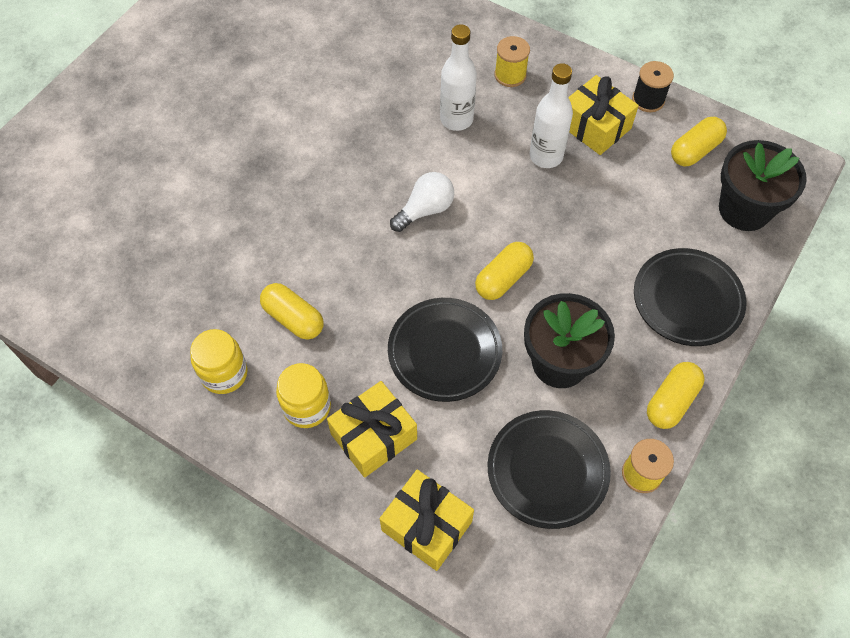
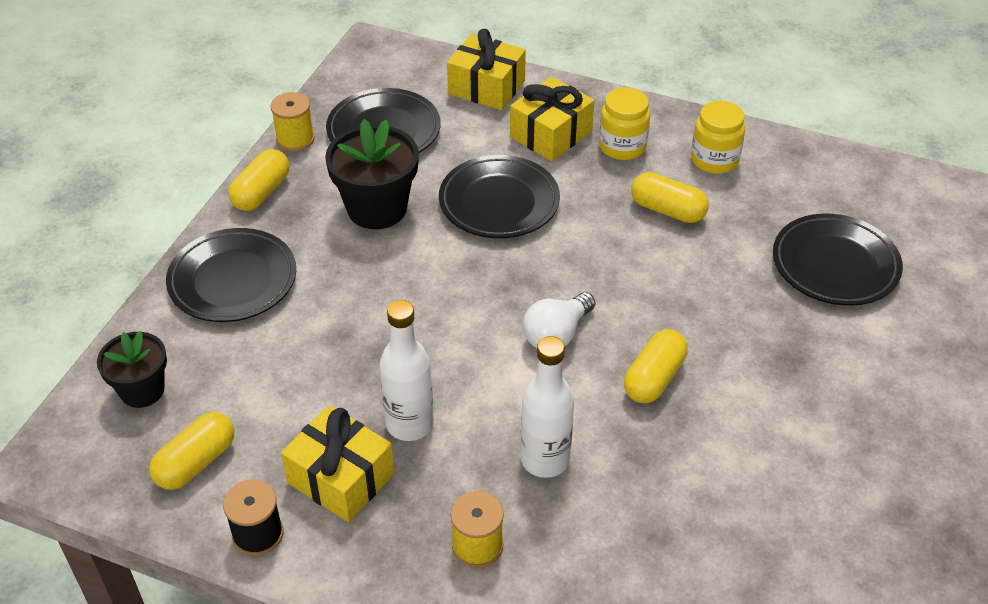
camera: 170 degrees right, 15 degrees down
(179, 239) = (835, 265): none -> black plate
(503, 278) = (447, 275): yellow capsule -> yellow capsule (654, 378)
(744, 209) = (142, 390): black flower pot -> black flower pot, size x0.64

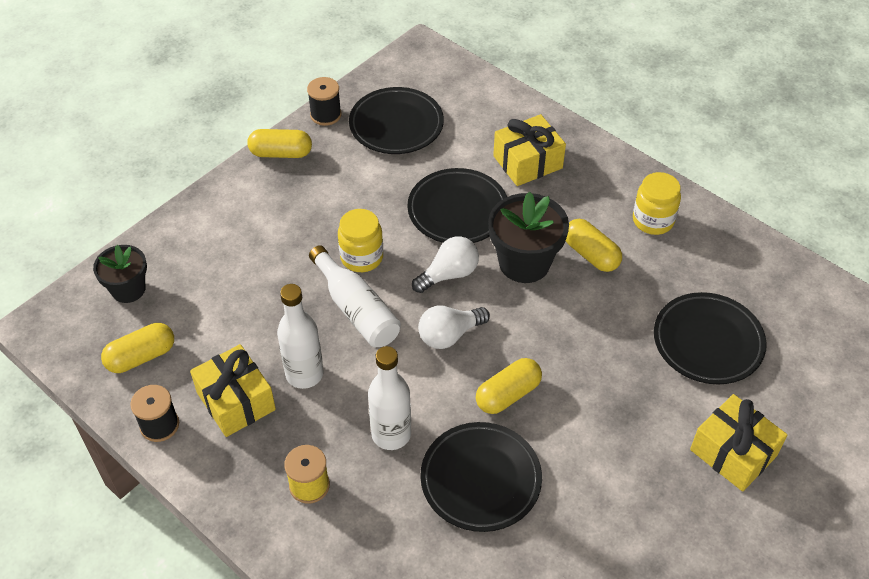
camera: 20 degrees right, 5 degrees up
(233, 280) = (228, 220): black plate -> black plate (480, 480)
(261, 192) = (281, 153): yellow capsule -> yellow capsule turned 45 degrees clockwise
(295, 139) = (325, 115): yellow spool -> black spool
(377, 208) = (361, 190): black flower pot -> black flower pot (524, 263)
(436, 336) = (356, 309): none -> white bottle
(486, 87) = (495, 107): yellow gift -> yellow gift (733, 453)
(523, 271) = (449, 274): none -> white light bulb
(622, 146) = (581, 188): yellow jar -> yellow jar (361, 257)

